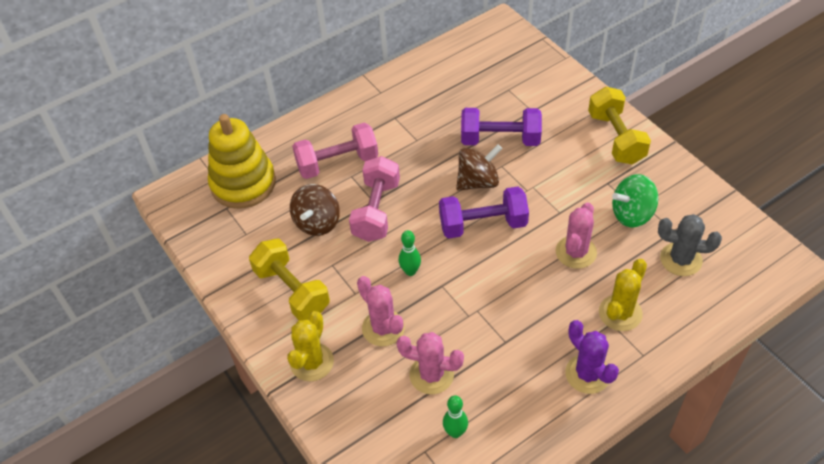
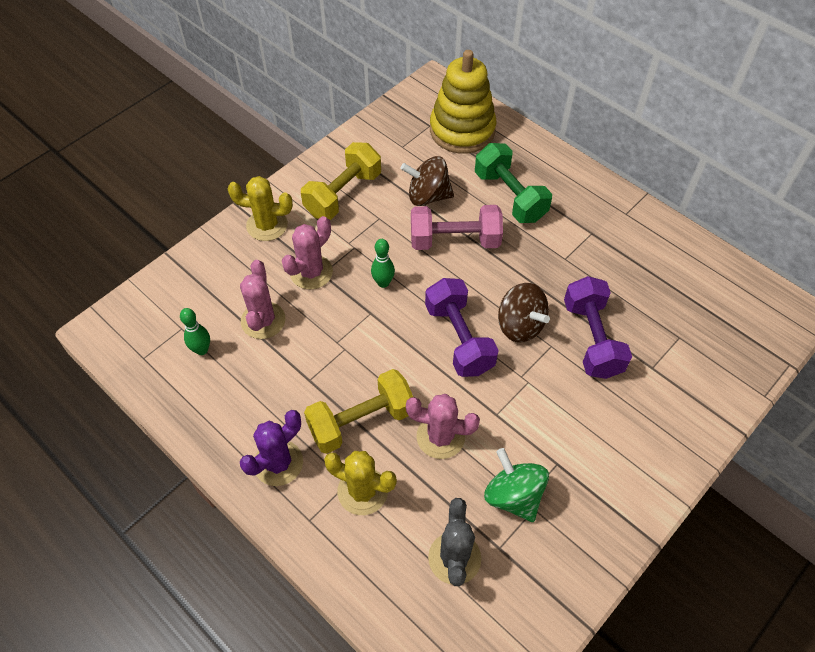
camera: 75 degrees right, 5 degrees up
(337, 163) = (510, 196): pink dumbbell -> green dumbbell
(616, 138) = (637, 468): yellow dumbbell -> yellow dumbbell (361, 421)

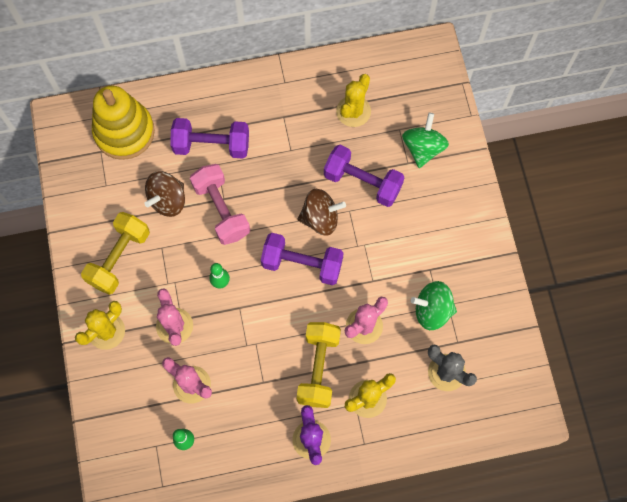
camera: 55 degrees left, 15 degrees up
(343, 194) = (119, 258): yellow dumbbell -> yellow dumbbell turned 45 degrees clockwise
(454, 240) = (221, 210): pink dumbbell -> pink dumbbell turned 60 degrees counterclockwise
(510, 196) = (211, 145): green dumbbell -> purple dumbbell
(656, 285) = (353, 111): none -> yellow cactus
(682, 372) = (423, 148): none -> green spinning top

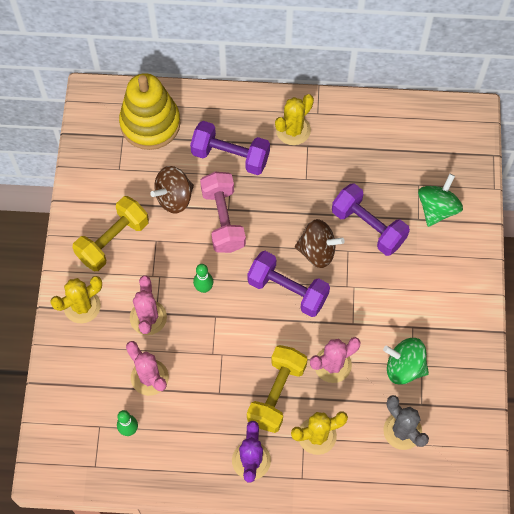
camera: 15 degrees right, 5 degrees down
(353, 111) = (377, 157): yellow cactus -> yellow cactus (293, 130)

